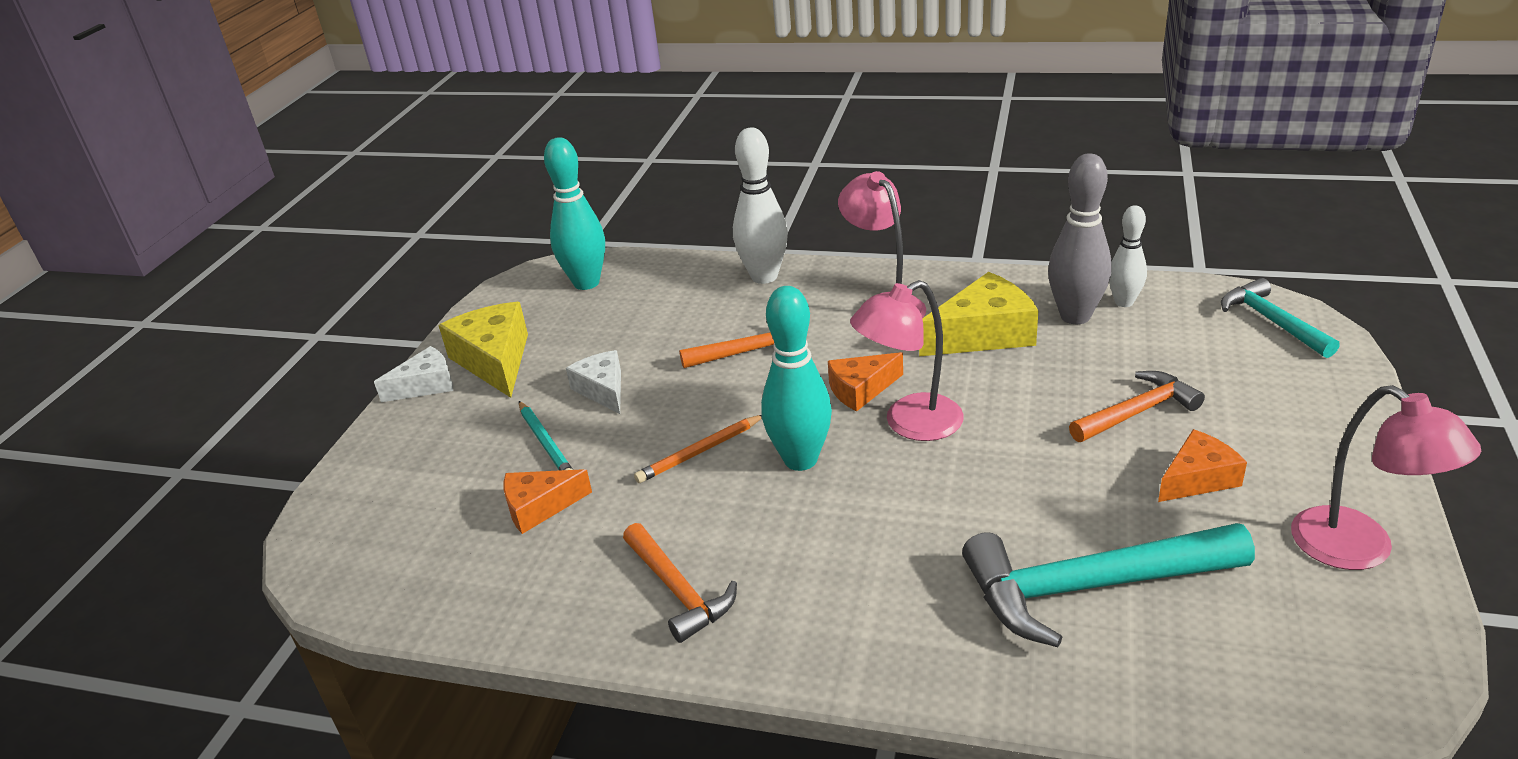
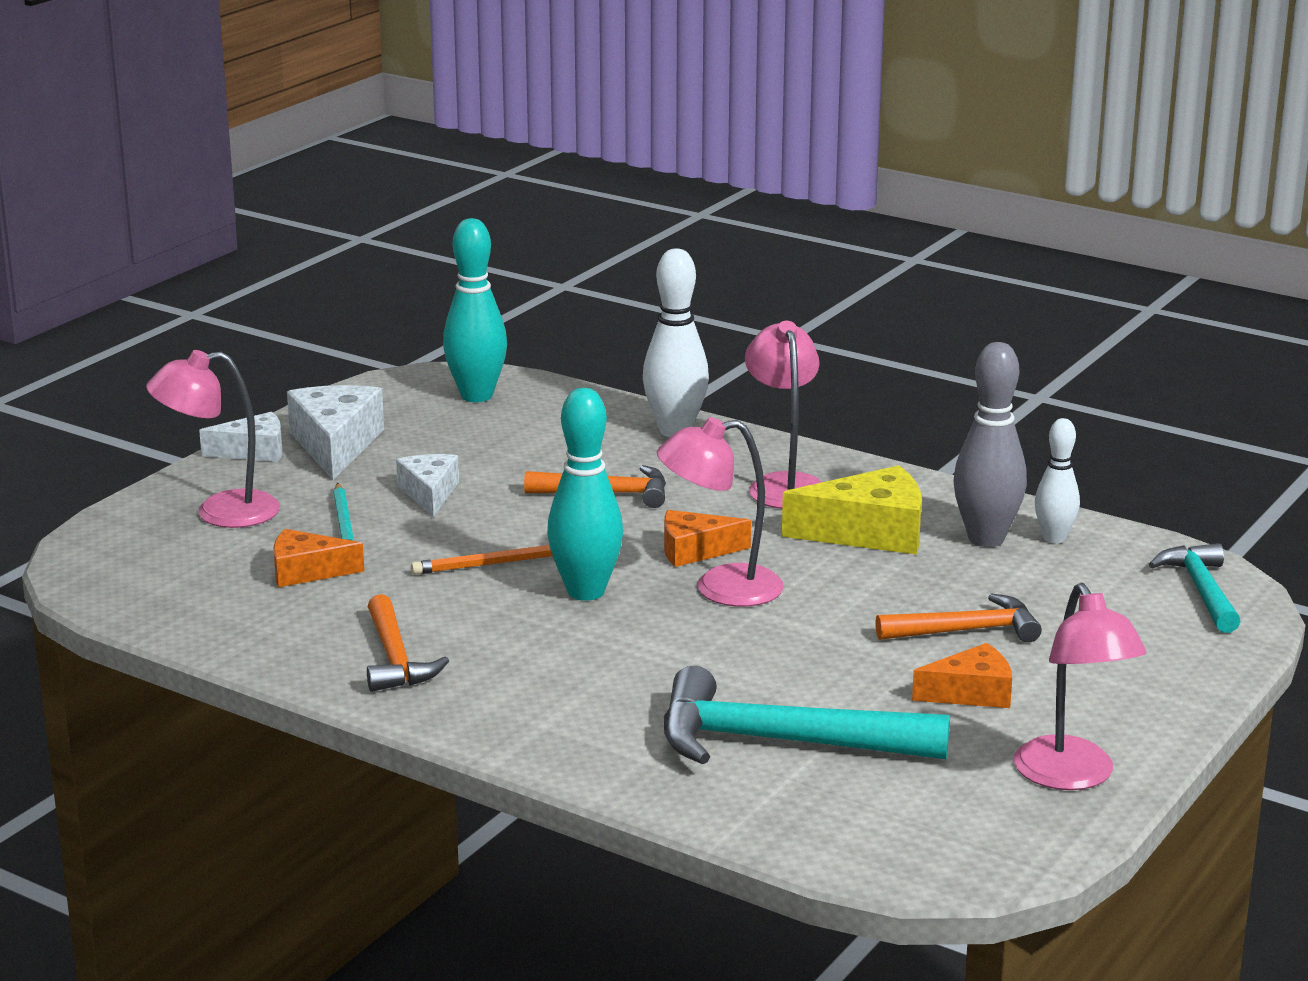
camera: 15 degrees right, 10 degrees down
(426, 460) = (220, 512): none -> pink lamp
(494, 360) = (335, 445): yellow cheese -> white cheese

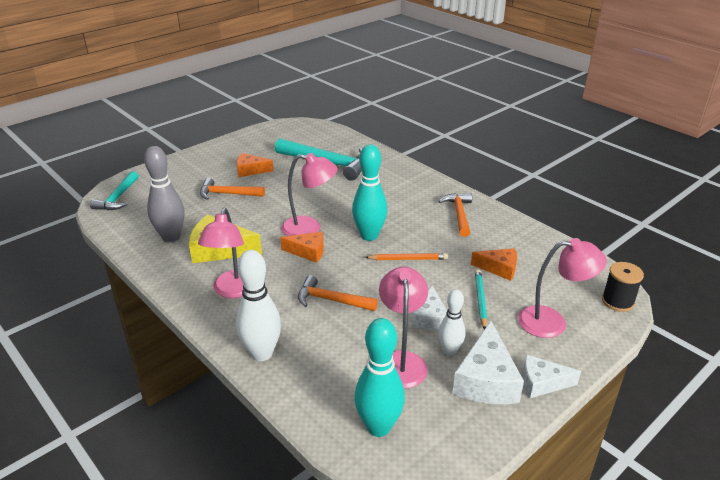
camera: 165 degrees left, 10 degrees up
(91, 551) = (617, 301): none -> black spool
(1054, 538) = (141, 233): white bowling pin -> white bowling pin (449, 350)
(1072, 776) = (247, 142): pink lamp -> pink lamp (401, 361)

